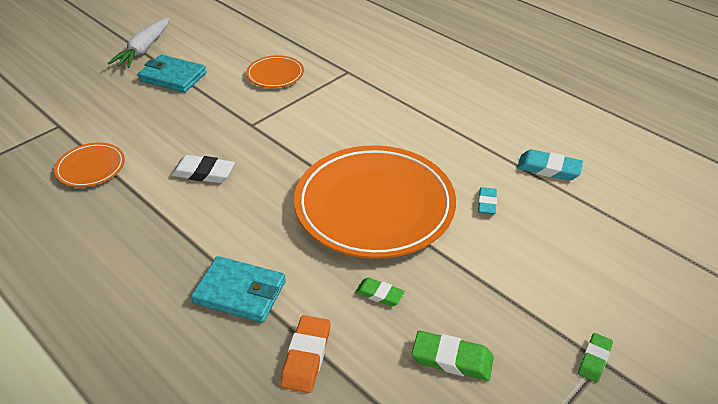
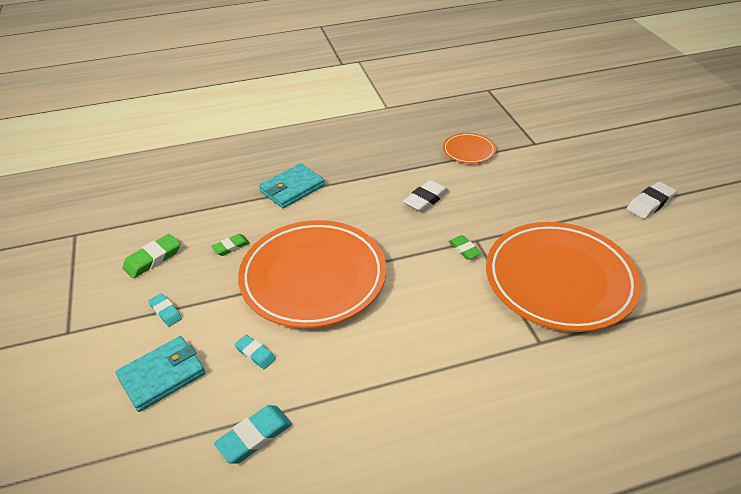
camera: 120 degrees right, 0 degrees up
(144, 49) = (650, 203): white carrot -> white eraser
(173, 77) = (586, 211): turquoise wallet -> turquoise wallet (162, 375)
(275, 75) = (559, 280): orange plate -> orange plate, size x2.23
(306, 356) = (220, 201): orange eraser -> none
(505, 293) = (165, 312): none -> turquoise eraser
(594, 359) = (73, 329): green eraser -> green eraser (464, 249)

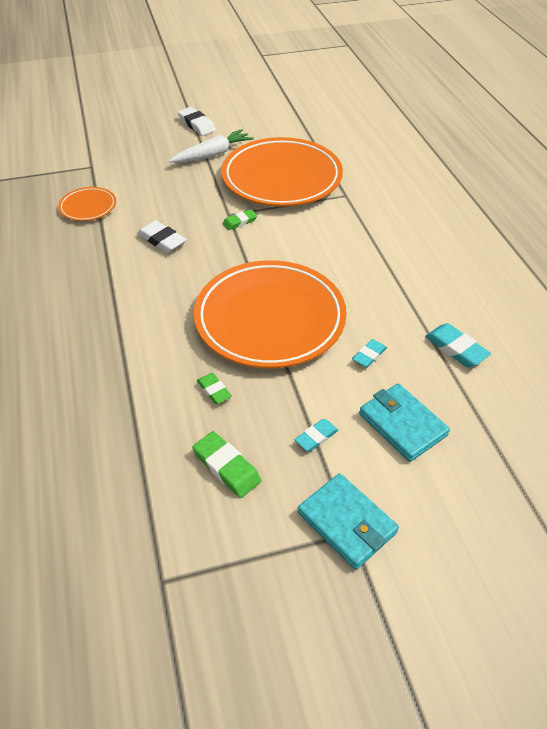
camera: 90 degrees left, 5 degrees up
(292, 188) = (115, 342): turquoise wallet -> turquoise wallet (347, 522)
(589, 220) = (212, 154): none -> white carrot

